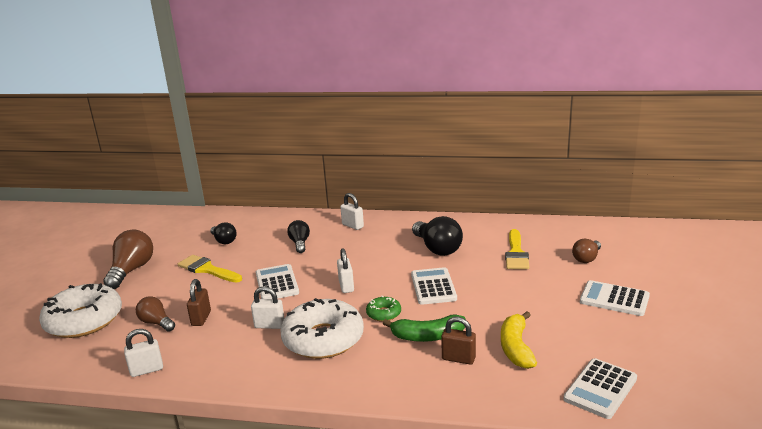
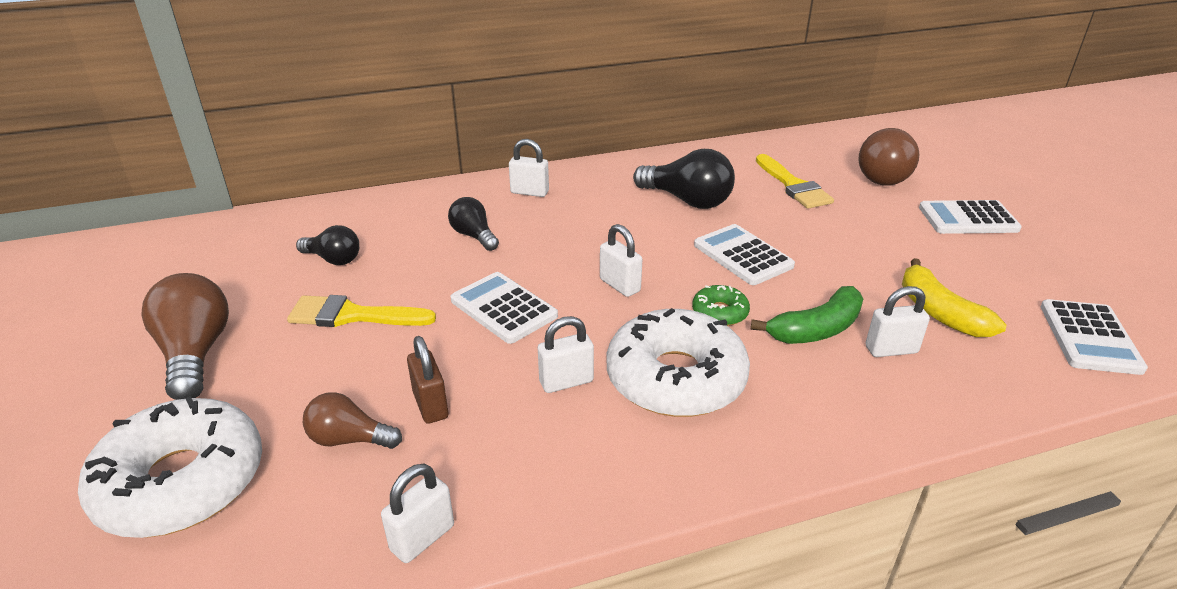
camera: 30 degrees left, 10 degrees up
(458, 359) = (891, 349): brown padlock -> white padlock
(586, 258) = (880, 175): brown light bulb -> brown light bulb, size x1.66

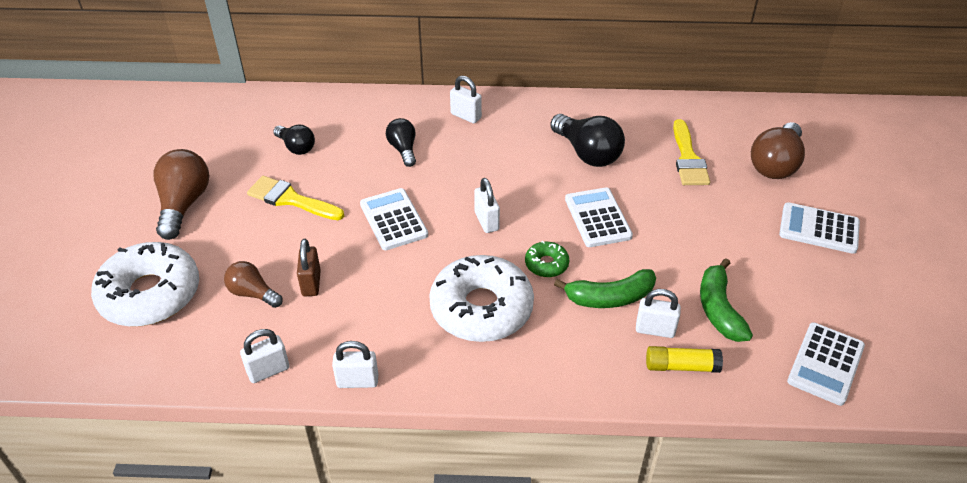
camera: 20 degrees right, 10 degrees up
(566, 382) = (406, 290): white padlock -> white padlock (357, 381)
(939, 312) = (719, 309): yellow banana -> green banana
(950, 380) = (681, 366): none -> yellow glue stick

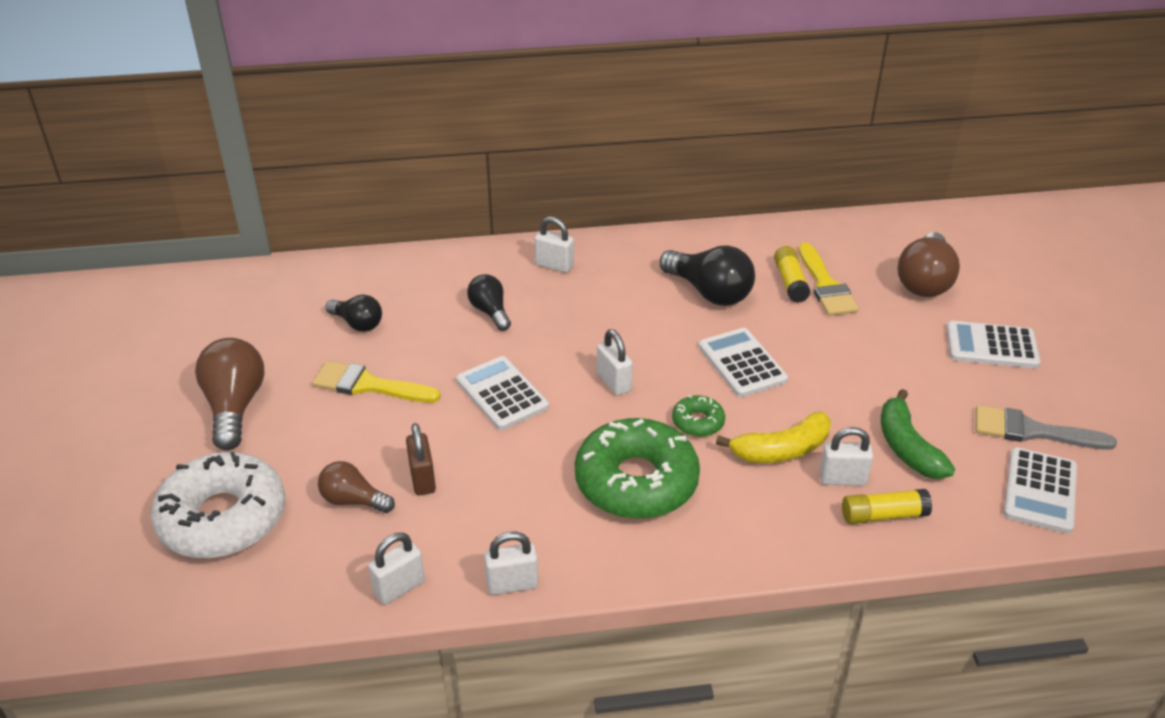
camera: 10 degrees left, 5 degrees down
(481, 308) = (636, 481): white donut -> green donut
(610, 298) = (781, 450): green banana -> yellow banana
(658, 152) = (790, 282): none -> yellow glue stick
(833, 309) = (1032, 431): none -> grey brush

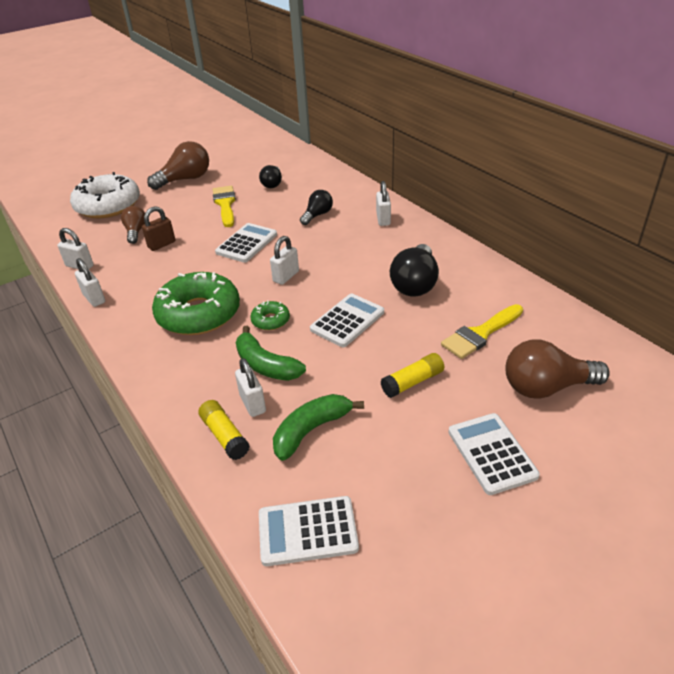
camera: 65 degrees right, 0 degrees up
(781, 450) = (265, 365): yellow banana -> green banana
(790, 282) = (466, 315): yellow glue stick -> yellow glue stick (413, 382)
(1032, 431) = (388, 509): grey brush -> none

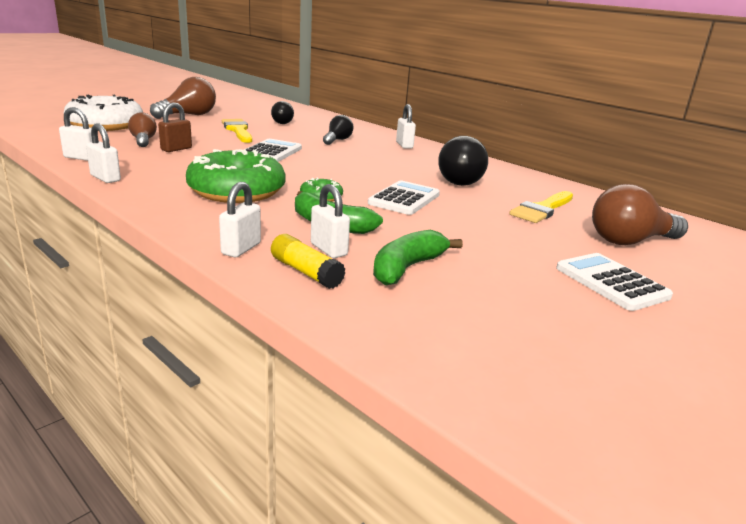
camera: 15 degrees left, 15 degrees down
(286, 276) = (324, 172): white padlock -> white padlock (241, 249)
(307, 531) = (447, 343): white calculator -> none
(413, 382) = (497, 237): yellow glue stick -> none

